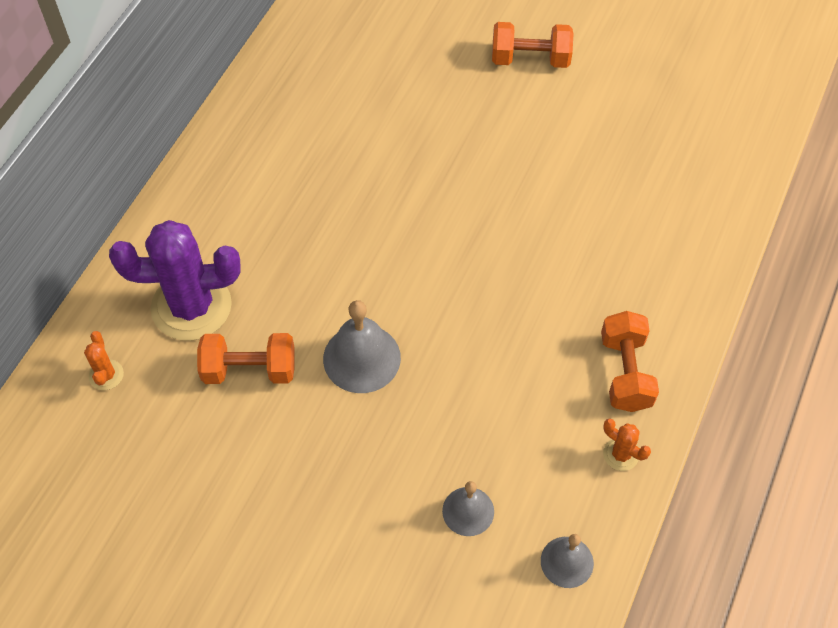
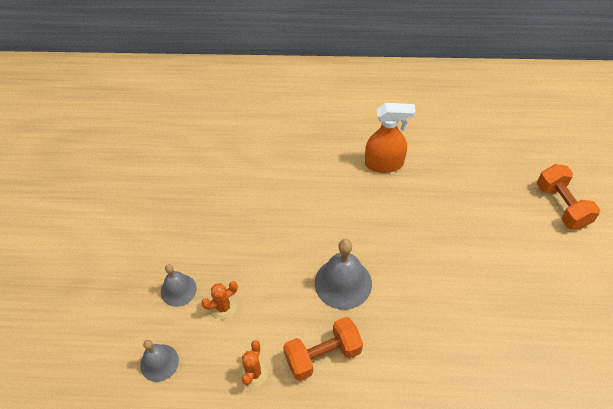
camera: 70 degrees right, 5 degrees down
(106, 375) = (204, 88): orange cactus -> orange cactus (223, 307)
(191, 306) = (263, 105): purple cactus -> none
(249, 370) = (233, 145): orange dumbbell -> none
(361, 358) = (265, 195): grey bell -> grey bell (343, 283)
(381, 202) = (384, 164): none -> orange spray bottle

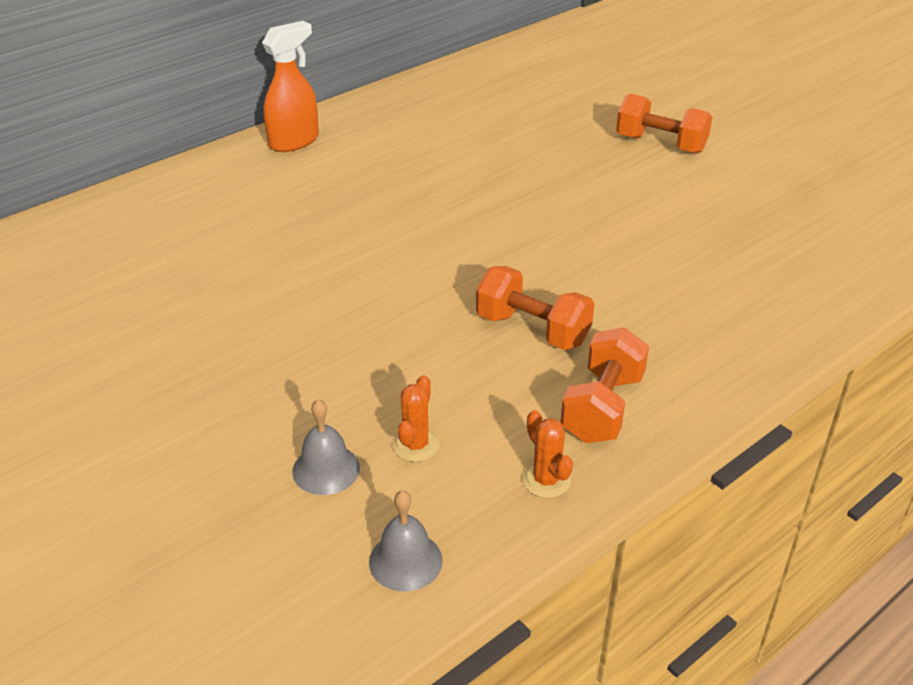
camera: 45 degrees left, 15 degrees down
(343, 283) = (532, 330): grey bell -> orange dumbbell
(384, 164) = (431, 201): orange spray bottle -> orange spray bottle (294, 141)

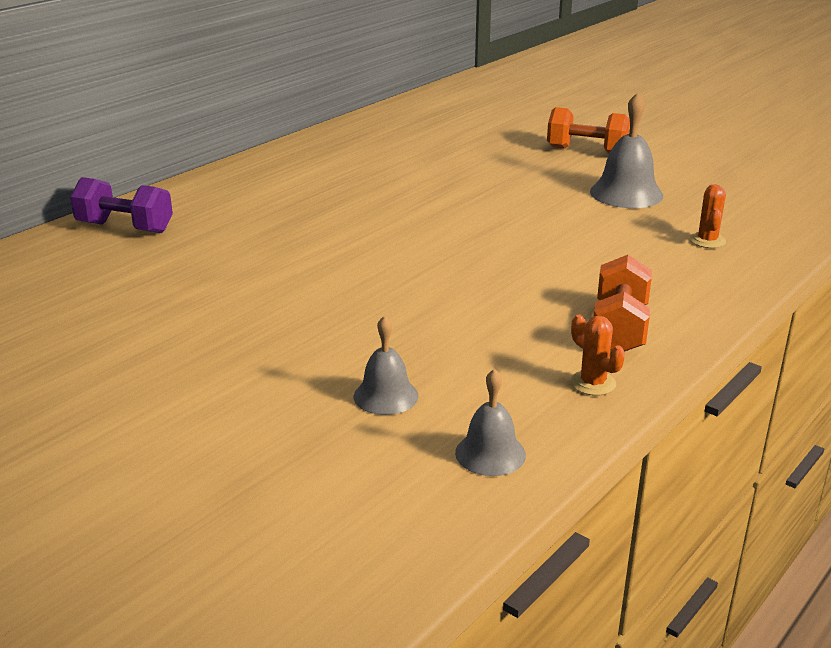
camera: 10 degrees left, 10 degrees down
(140, 210) = (125, 228): none -> purple dumbbell
(294, 141) = (254, 170): orange spray bottle -> none
(415, 445) = (462, 370): orange cactus -> orange cactus (707, 240)
(532, 330) = (532, 281): orange dumbbell -> none
(682, 212) = (626, 193): none -> grey bell

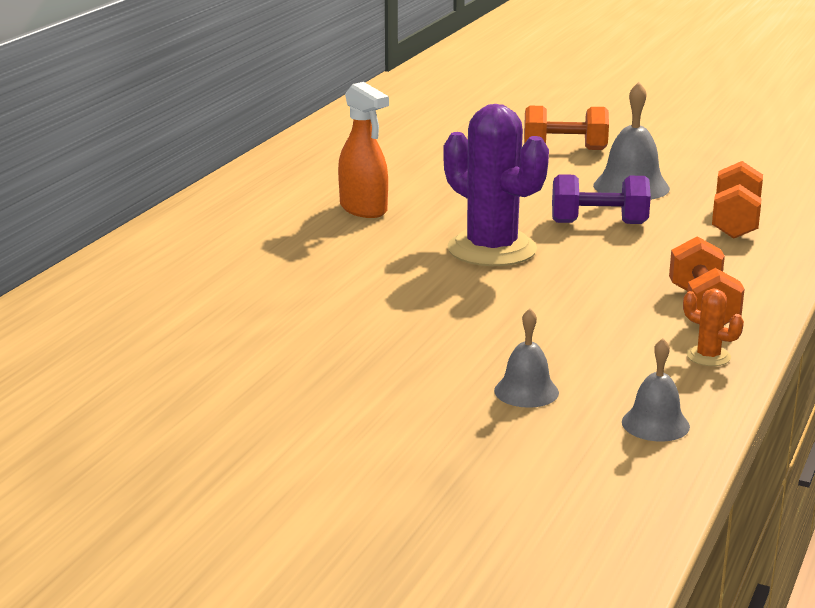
camera: 15 degrees left, 5 degrees down
(125, 228) = (129, 273): purple dumbbell -> purple dumbbell (599, 223)
(366, 190) = (363, 209): none -> orange spray bottle
(453, 242) = (492, 249): none -> purple cactus
(707, 240) = (735, 222): orange cactus -> orange dumbbell

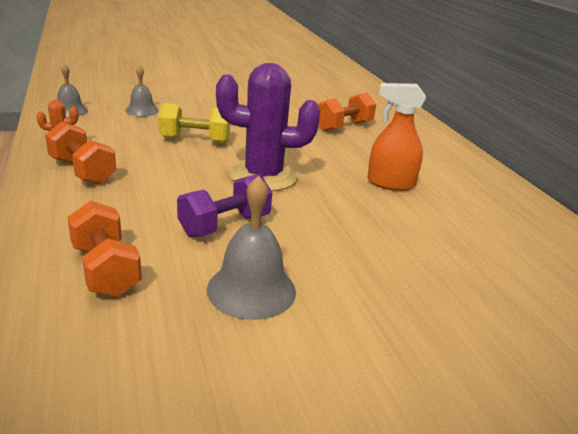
camera: 135 degrees right, 5 degrees up
(509, 313) = (195, 140): none -> yellow dumbbell
(564, 149) = (398, 337): orange dumbbell -> orange dumbbell (344, 127)

